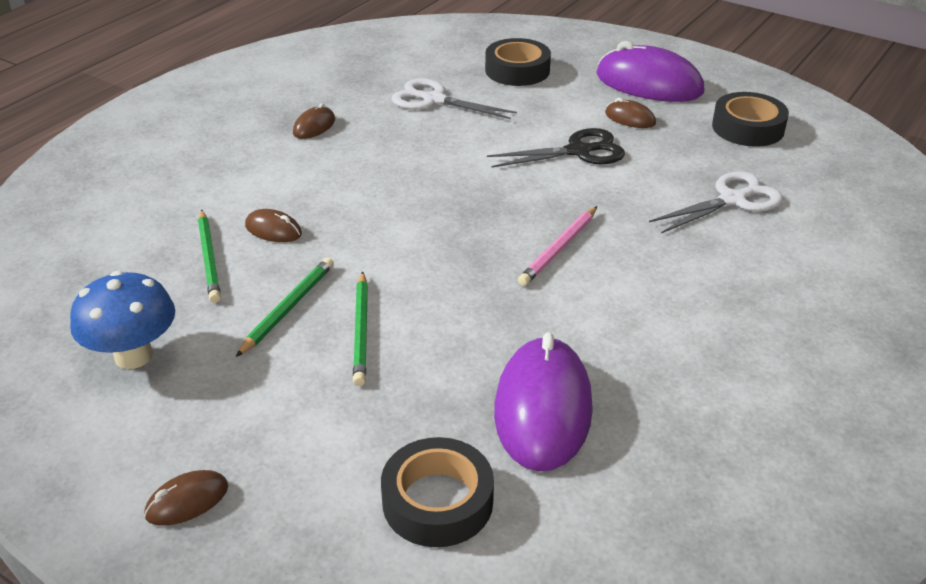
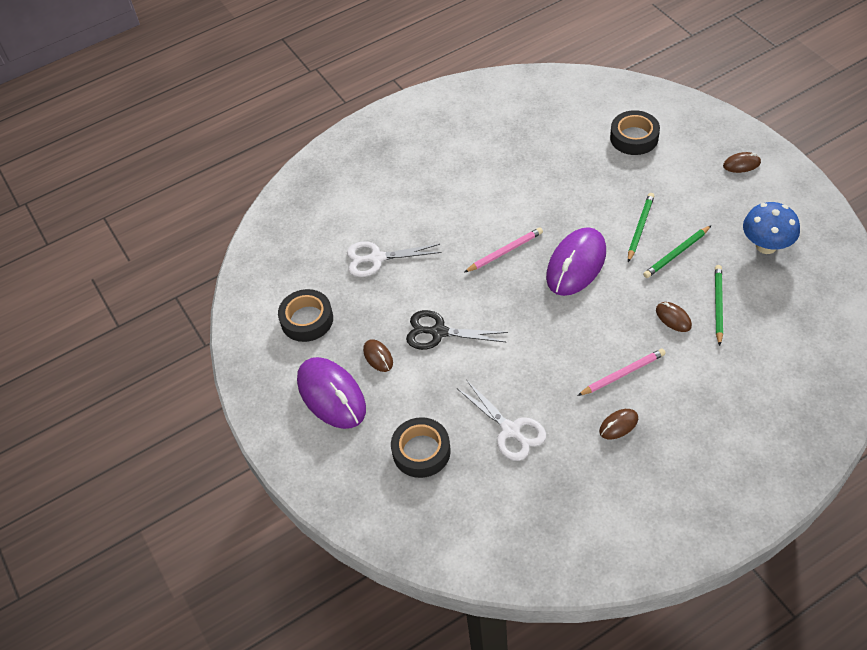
camera: 150 degrees left, 15 degrees up
(325, 165) = (622, 374): none -> pink pencil
(543, 409) = (569, 163): purple mouse -> purple mouse (576, 264)

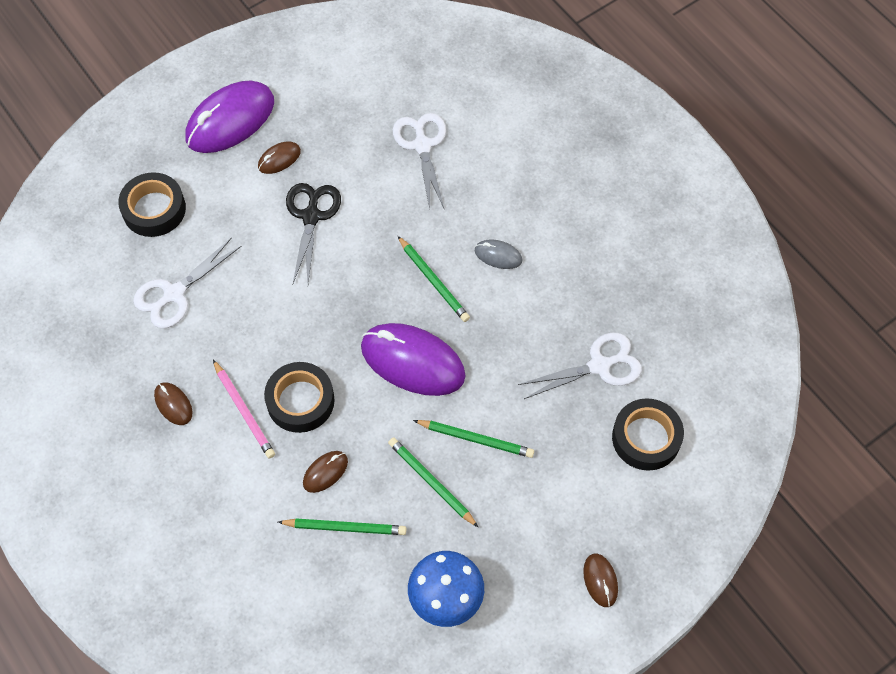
camera: 80 degrees right, 10 degrees up
(307, 320) = (332, 86): black tape -> black tape (300, 401)
(484, 213) = (498, 255): none -> grey mouse
(505, 252) = (433, 281): pink pencil -> green pencil
(578, 159) = (599, 366): none -> white scissors

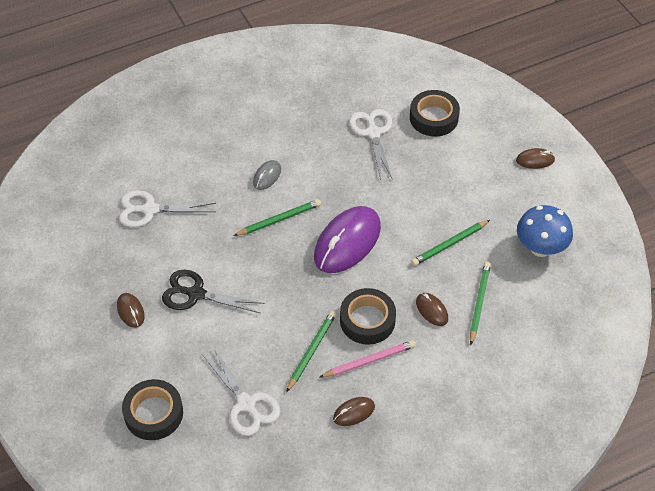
camera: 80 degrees left, 10 degrees down
(230, 120) = (76, 344): purple mouse -> none
(475, 439) = (419, 213): green pencil -> green pencil (311, 351)

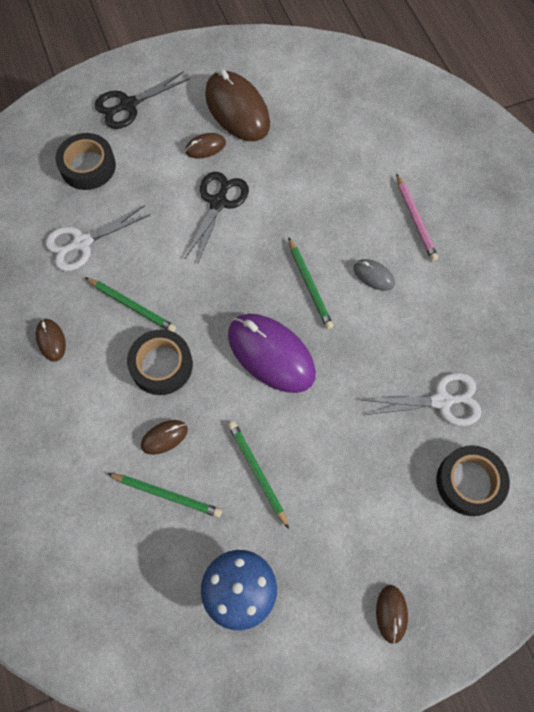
camera: 95 degrees right, 15 degrees up
(73, 387) = (128, 105): none -> black scissors
(84, 288) = (237, 110): none -> brown mouse
(150, 209) = (332, 163): white scissors -> none
(369, 361) = (109, 362): pink pencil -> pink pencil (415, 219)

